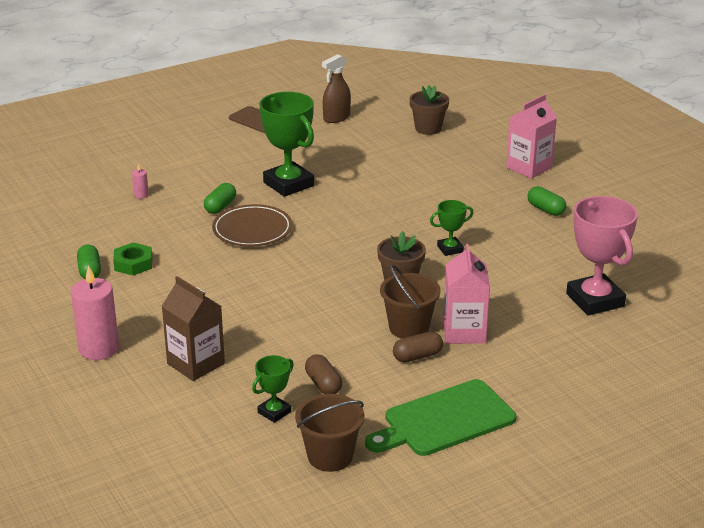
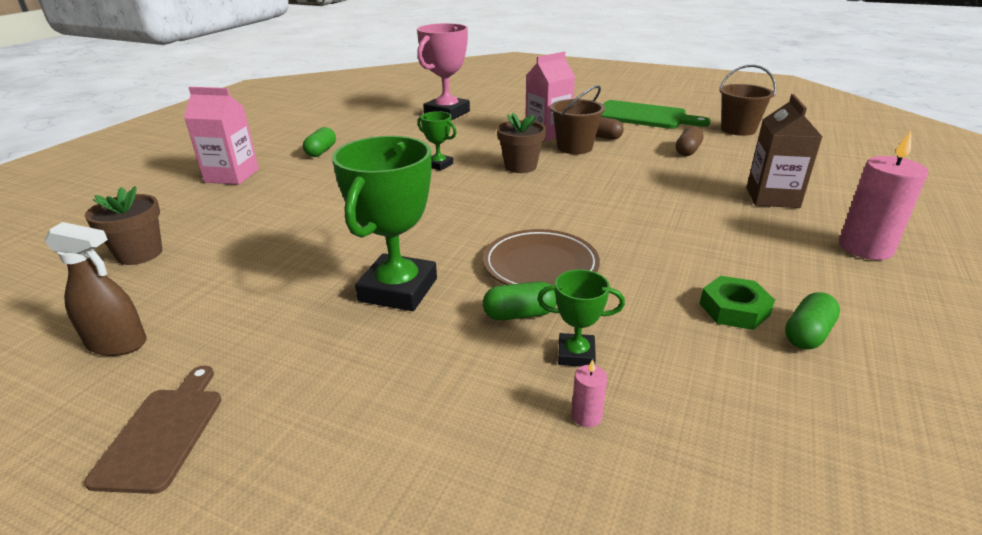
camera: 125 degrees left, 0 degrees up
(274, 412) = (745, 154): green trophy -> green trophy (576, 354)

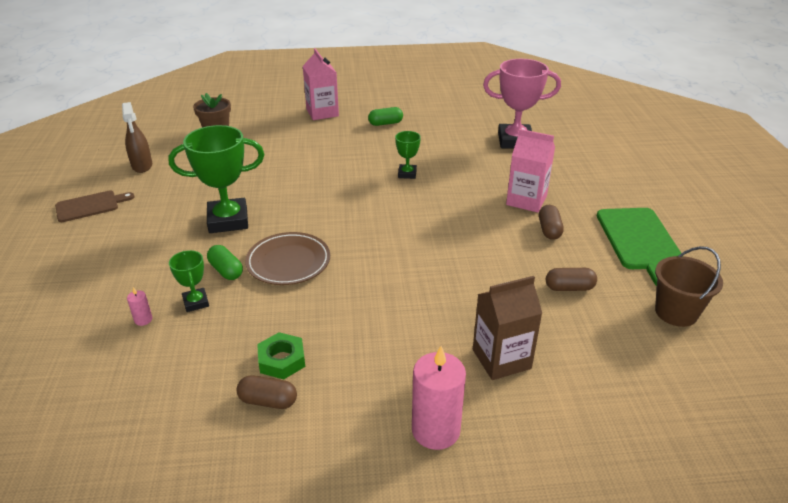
camera: 60 degrees right, 5 degrees up
(520, 166) = (439, 208): brown flower pot -> none
(574, 147) = (507, 223): brown bucket -> none
(807, 334) = (268, 401): green capsule -> brown capsule

